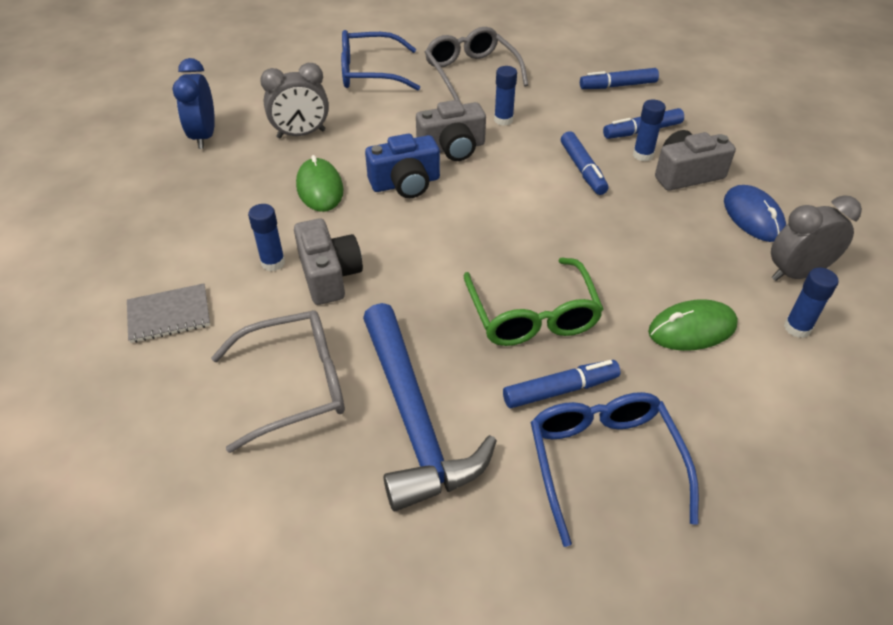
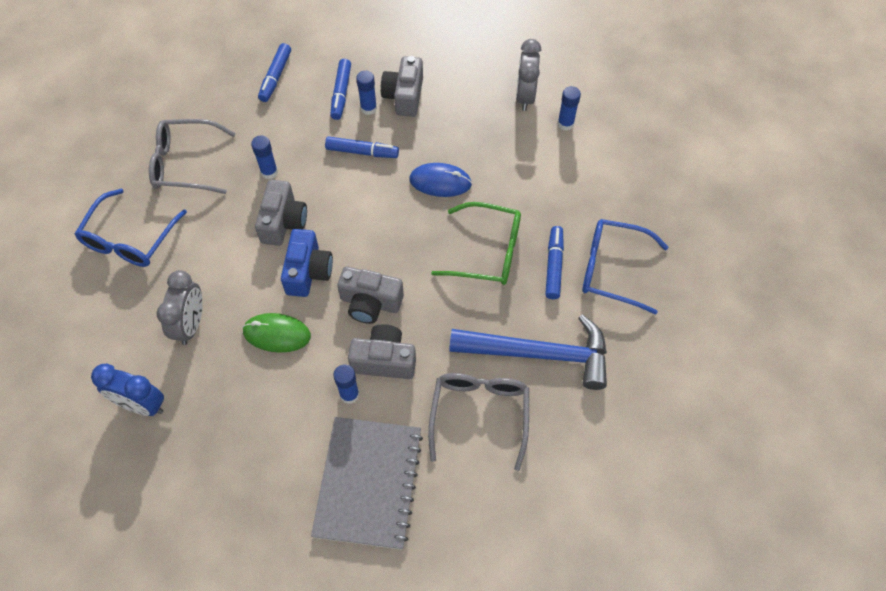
camera: 65 degrees left, 15 degrees up
(169, 315) = (369, 483): grey notebook -> grey notebook, size x1.94
(396, 240) = (370, 303): none -> grey camera
(692, 329) = (541, 174): green mouse -> none
(753, 216) = (466, 86): blue mouse -> blue mouse (440, 182)

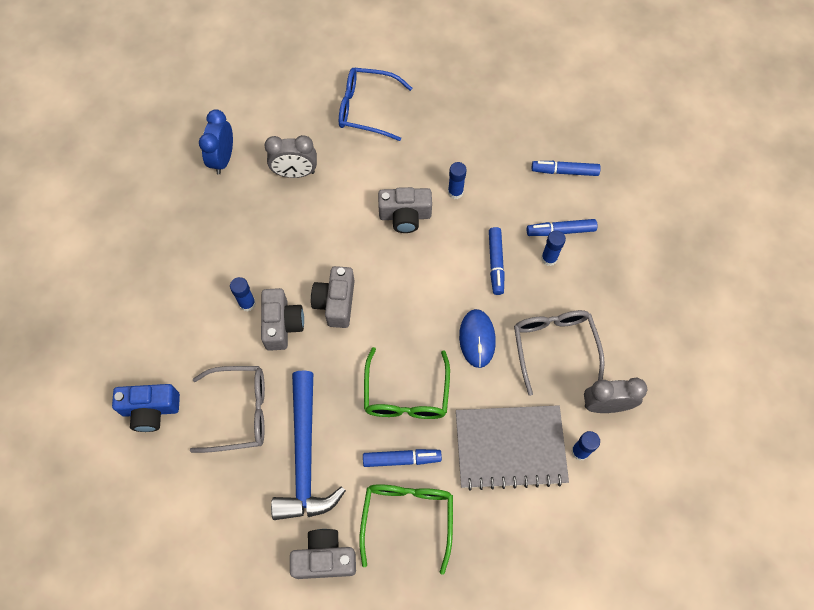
camera: 80 degrees right, 5 degrees up
(185, 164) = (449, 126): grey glasses -> grey glasses (554, 346)
(277, 334) = (295, 237): green mouse -> none
(308, 271) = (358, 247): blue camera -> blue camera (151, 410)
(369, 483) = (172, 334): grey notebook -> grey notebook (510, 448)
(404, 96) = (573, 287): grey camera -> grey camera (324, 558)
(612, 269) = (407, 518): blue glasses -> green glasses

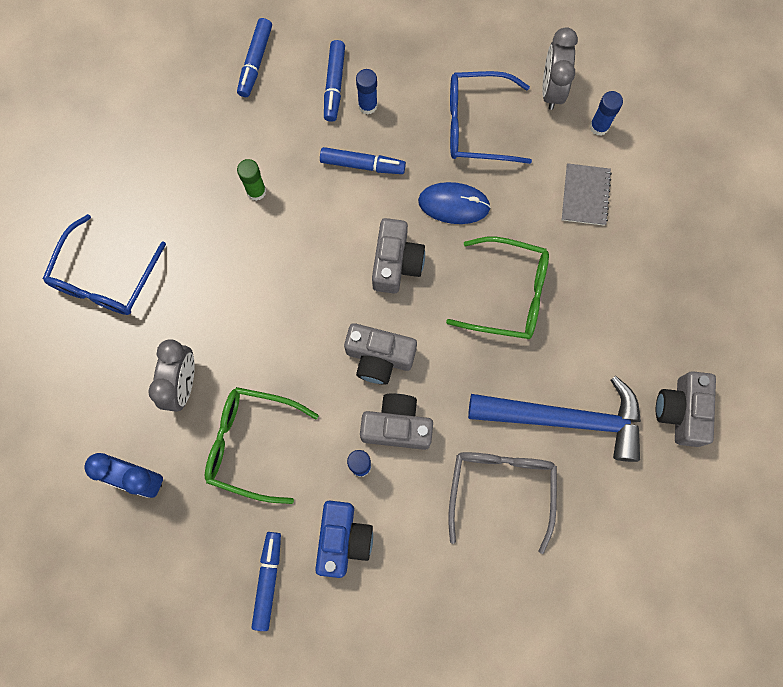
camera: 80 degrees left, 10 degrees up
(151, 410) = (482, 600): blue camera -> blue camera (343, 539)
(401, 459) = (583, 311): blue marker -> blue marker (268, 580)
(405, 216) = (276, 256): grey camera -> grey camera (396, 263)
(407, 518) = (648, 316): green glasses -> green glasses (251, 444)
(455, 192) = (256, 191): blue glue stick -> green glue stick
(510, 448) = (585, 195): grey notebook -> grey notebook, size x0.51
(554, 346) = (476, 125): grey glasses -> blue glasses

